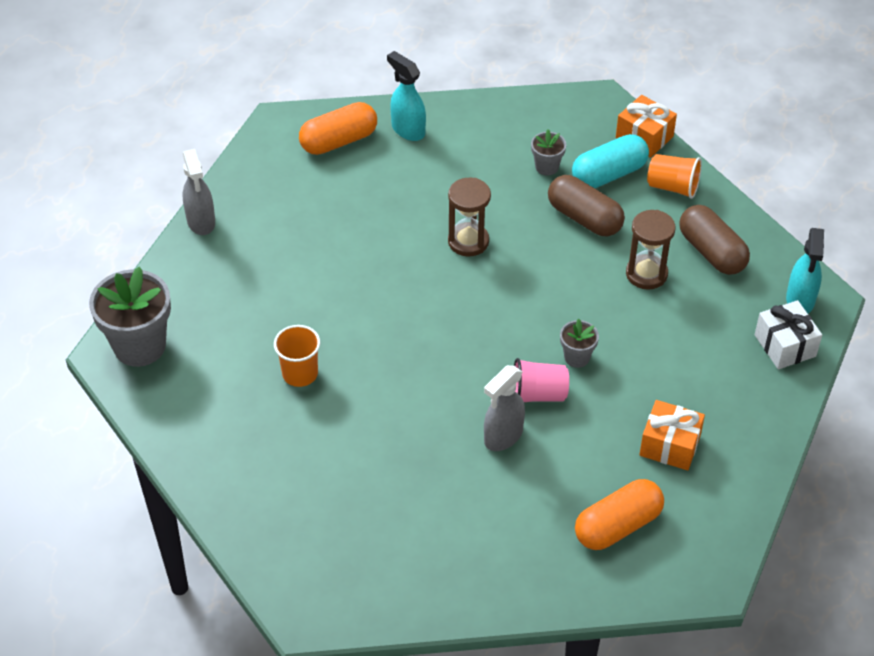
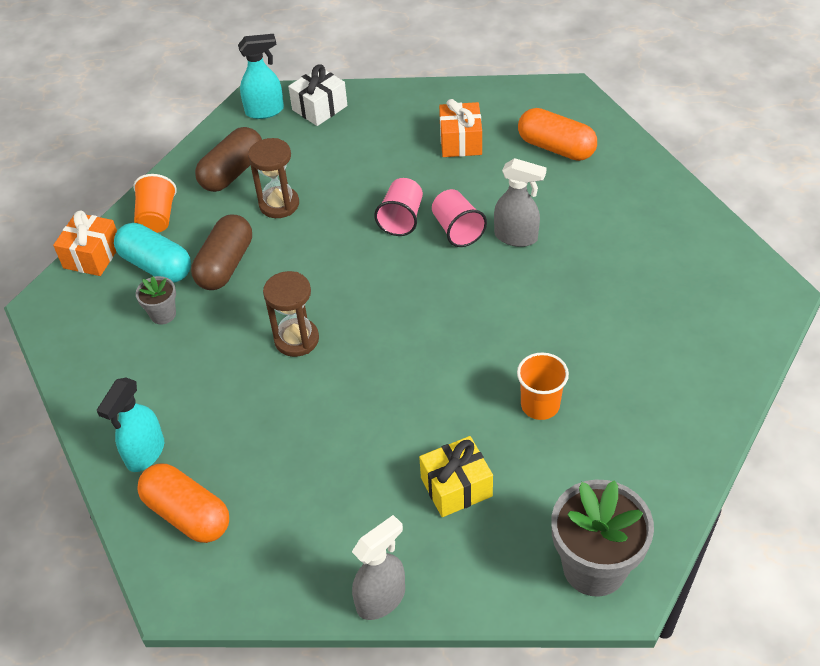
camera: 110 degrees left, 0 degrees up
(260, 292) = (456, 487): none -> yellow gift
(577, 357) = (401, 219): grey flower pot -> pink cup

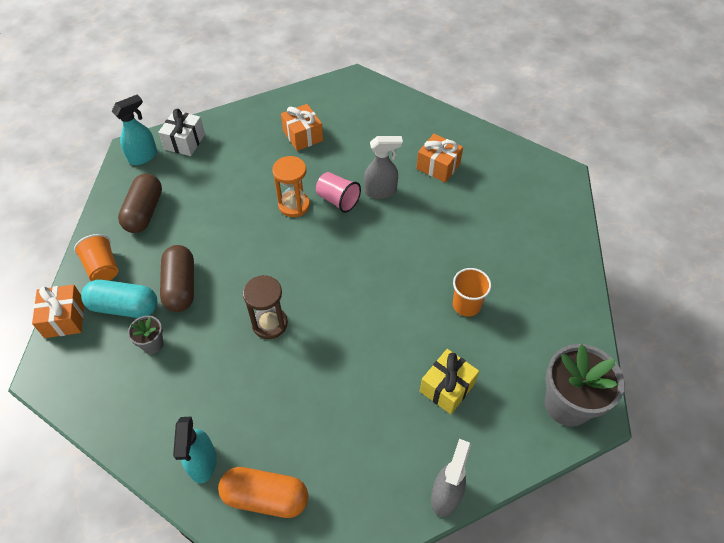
camera: 30 degrees left, 5 degrees up
(279, 204) = (196, 225): brown hourglass -> none
(401, 219) = (294, 205): pink cup -> orange hourglass
(556, 148) = (370, 120): orange capsule -> none
(610, 230) = (438, 166): none -> orange gift

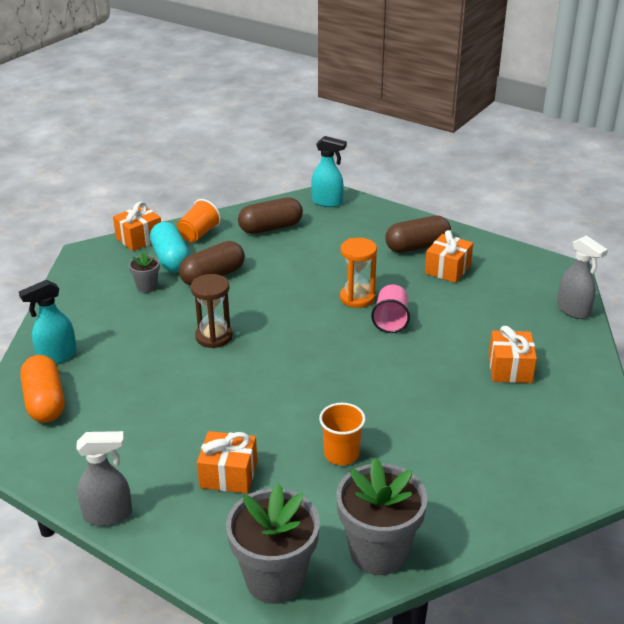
camera: 60 degrees right, 20 degrees down
(185, 142) = (366, 213): white gift -> none
(259, 136) = (417, 246): none -> brown capsule
(381, 191) = (431, 343): grey spray bottle -> grey spray bottle (573, 310)
(447, 387) = (228, 474): yellow gift -> orange gift
(570, 331) = (378, 552): none -> grey flower pot

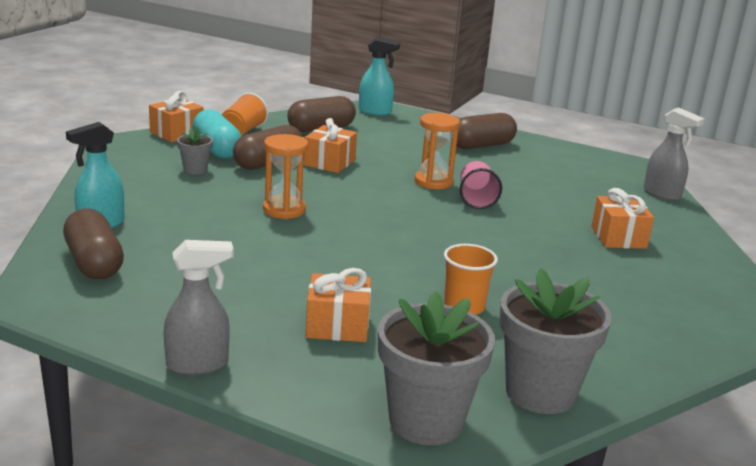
camera: 10 degrees left, 10 degrees down
(45, 402) = (94, 263): orange capsule -> brown capsule
(214, 337) = (284, 210): brown hourglass -> orange hourglass
(447, 269) = (520, 162): orange gift -> orange gift (329, 162)

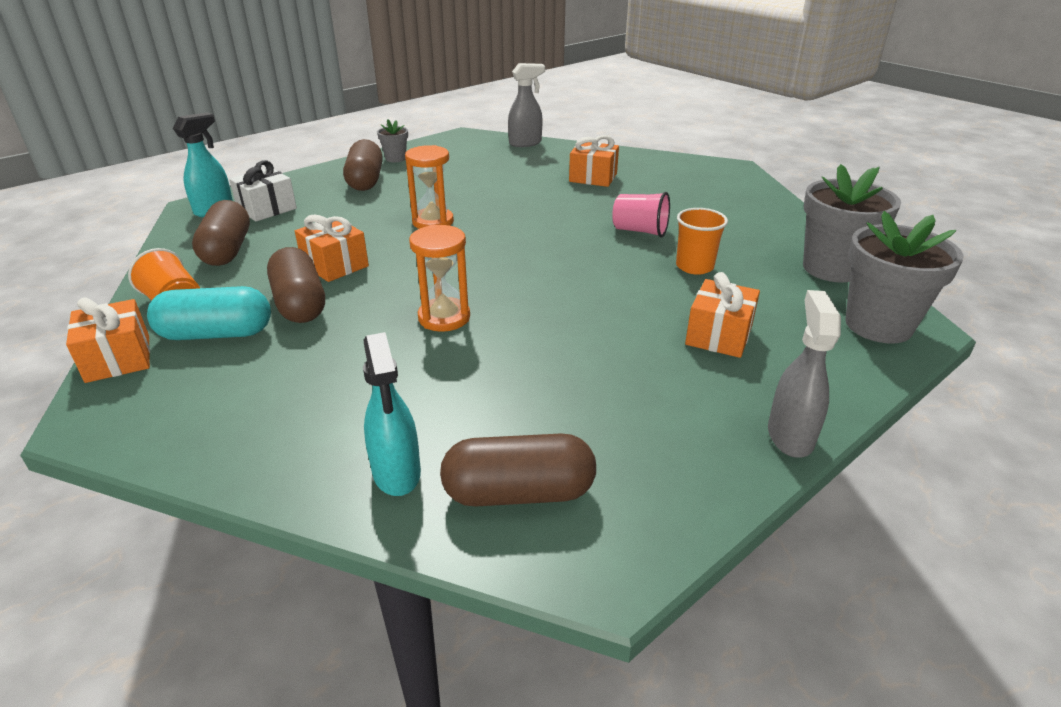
camera: 65 degrees left, 10 degrees up
(195, 170) = (272, 362): grey flower pot -> grey flower pot (395, 158)
(393, 125) = (267, 209): none -> white gift
(476, 199) = (487, 212): pink cup -> pink cup (640, 231)

